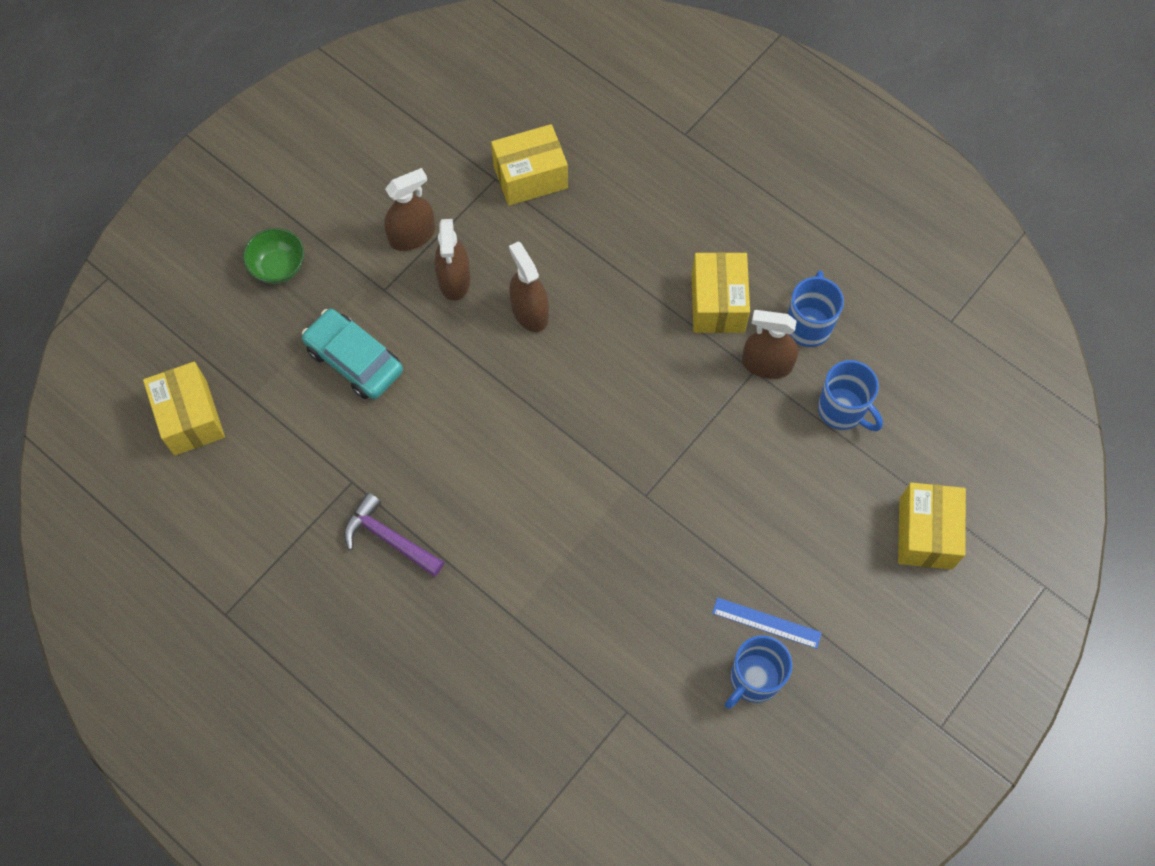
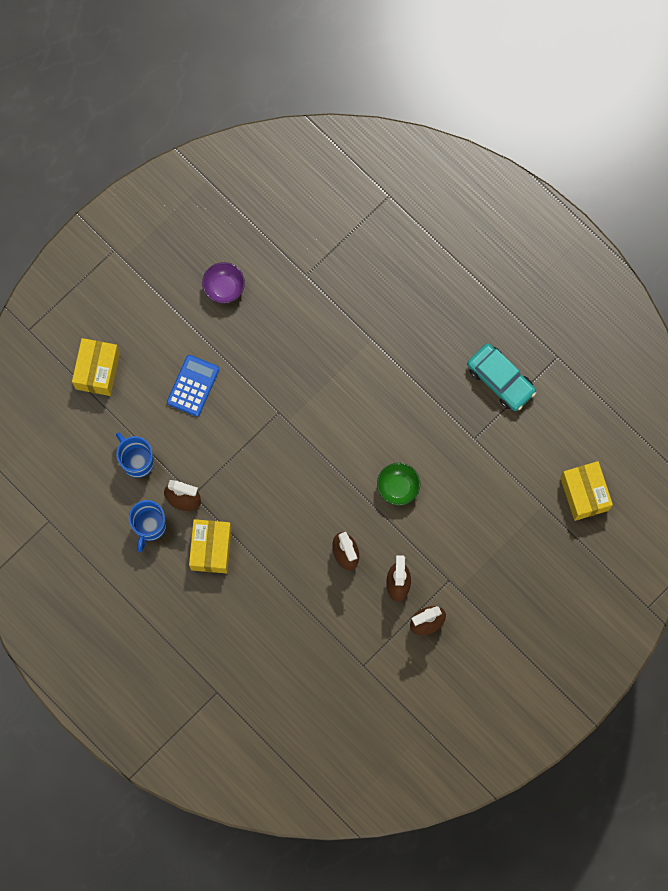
camera: 175 degrees left, 10 degrees up
(278, 267) = (524, 605): green bowl -> green bowl (398, 487)
(354, 360) = (471, 527): turquoise car -> turquoise car (500, 380)
(389, 538) = (450, 397): purple hammer -> none
(530, 177) = (337, 665): yellow box -> none
(754, 679) = (224, 287): blue mug -> purple bowl
(766, 622) = (211, 322): blue ruler -> none
(778, 523) = (193, 386): none -> blue calculator

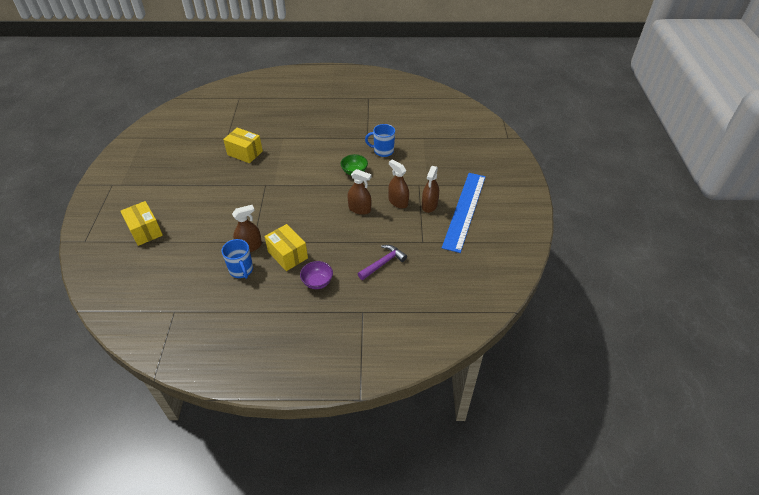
camera: 45 degrees left, 30 degrees down
(137, 461) = (205, 250): blue mug -> blue mug (383, 151)
(193, 386) = (208, 203): blue calculator -> none
(224, 287) = (189, 163): purple bowl -> purple bowl (317, 282)
(294, 653) = (383, 263): none -> purple hammer
(456, 667) = (464, 210): none -> blue ruler
(500, 380) = (354, 116): turquoise car -> none
(584, 494) = (434, 124): yellow box -> yellow box (245, 153)

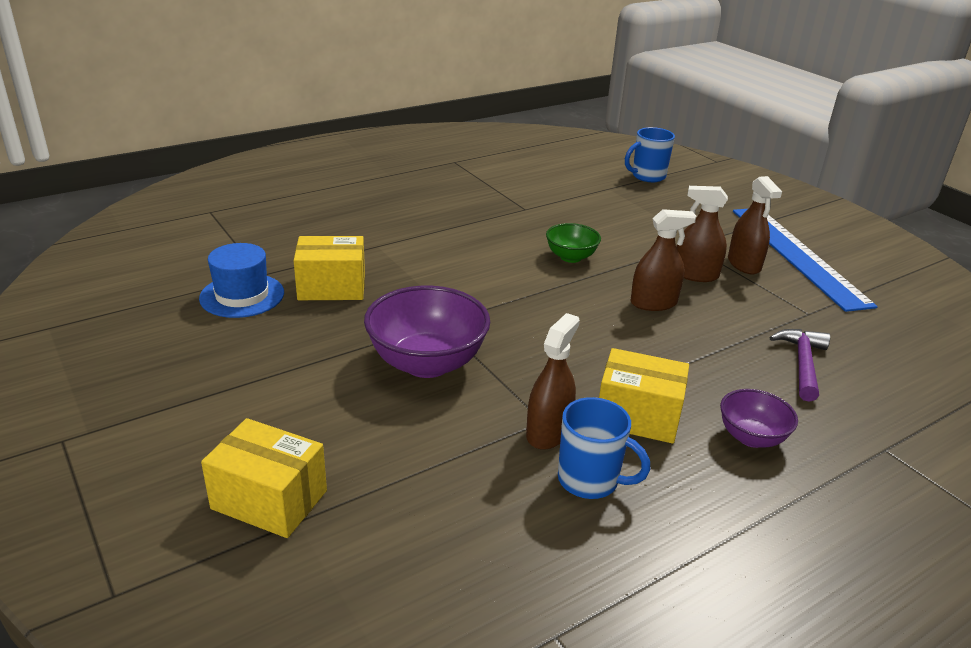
camera: 35 degrees left, 15 degrees down
(211, 145) = (242, 295): none -> blue hat
(241, 201) = (427, 363): none -> purple bowl
(383, 151) = (574, 219): blue mug -> blue mug (647, 176)

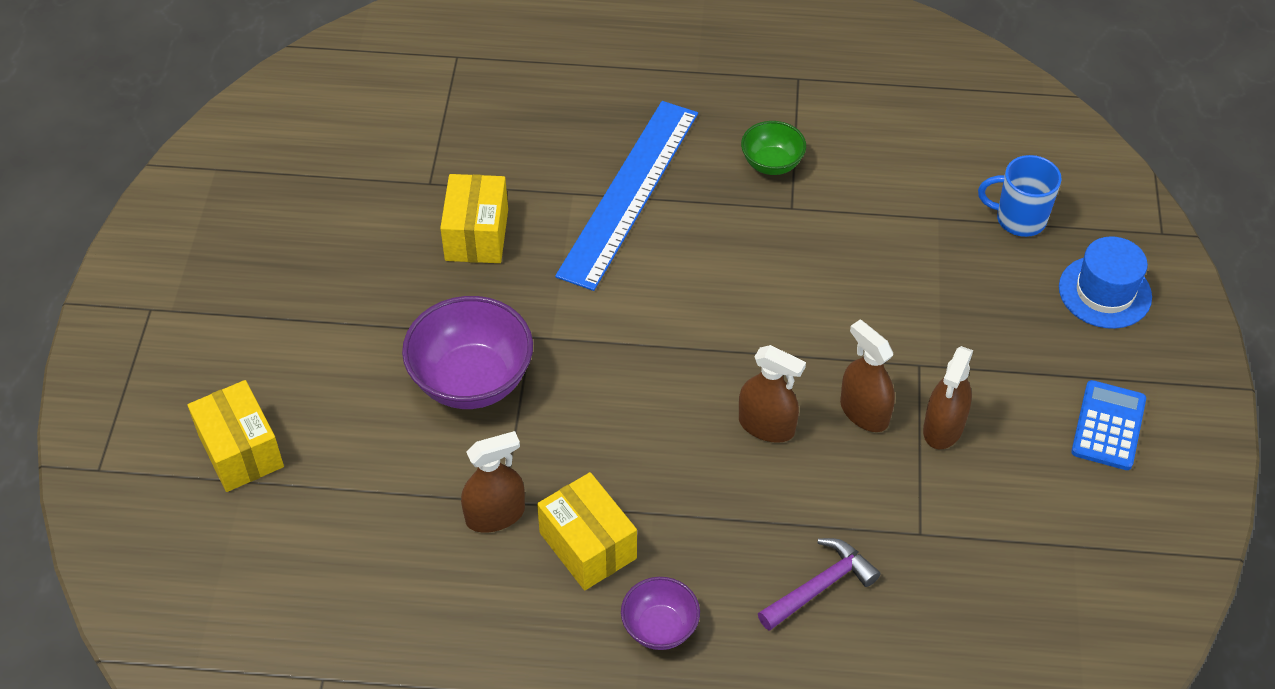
camera: 40 degrees right, 20 degrees up
(242, 295) = (390, 206): blue hat -> blue hat (1105, 292)
(332, 287) = (476, 235): yellow box -> yellow box turned 60 degrees clockwise
(571, 257) = (756, 313): green bowl -> green bowl (772, 164)
(589, 480) = (477, 580): blue mug -> none
(797, 255) = (1031, 449): blue ruler -> blue ruler (628, 192)
(813, 232) = (1108, 426): none -> blue calculator

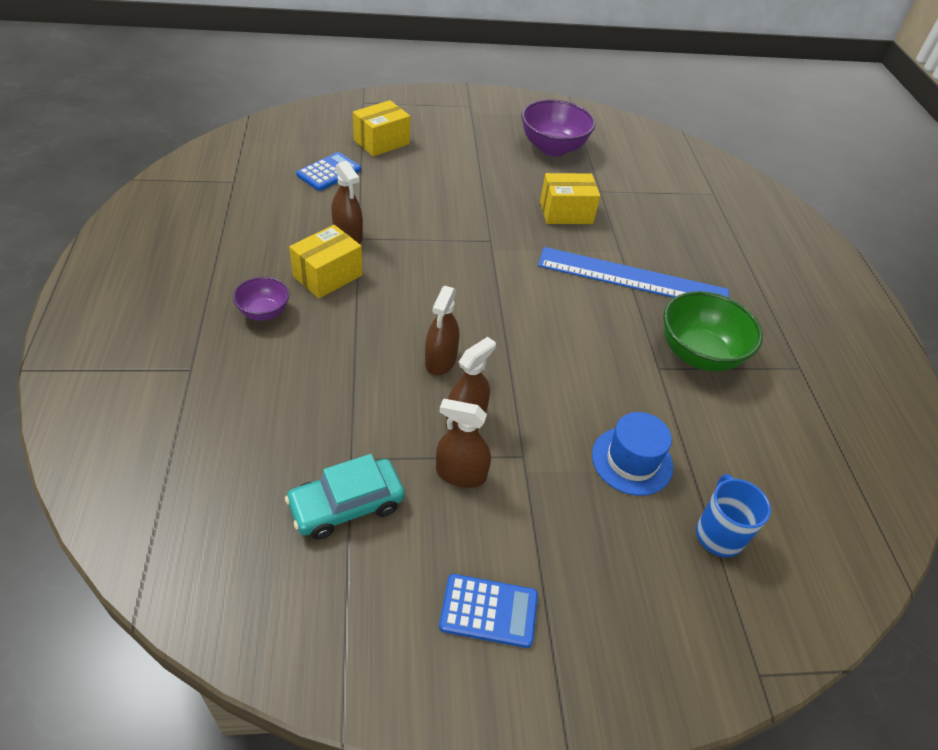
camera: 75 degrees right, 5 degrees down
(320, 533) = (329, 172): none -> blue calculator
(472, 380) = (449, 219): purple bowl -> purple bowl (552, 148)
(772, 164) = (699, 354): green bowl -> green bowl, size x1.80
(820, 586) = (299, 396): purple hammer -> none
(985, 542) = (346, 505): none -> turquoise car
(1105, 292) = (656, 612): blue hat -> blue hat (632, 461)

